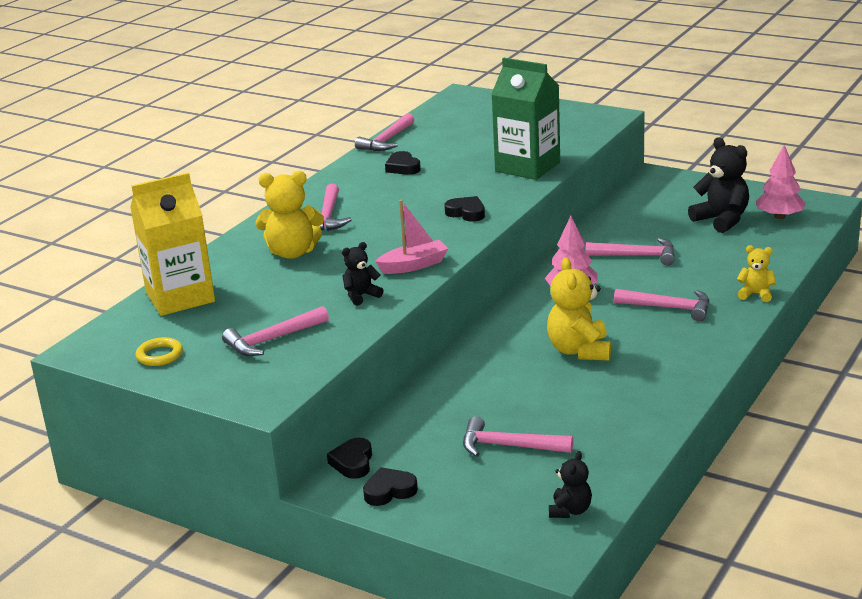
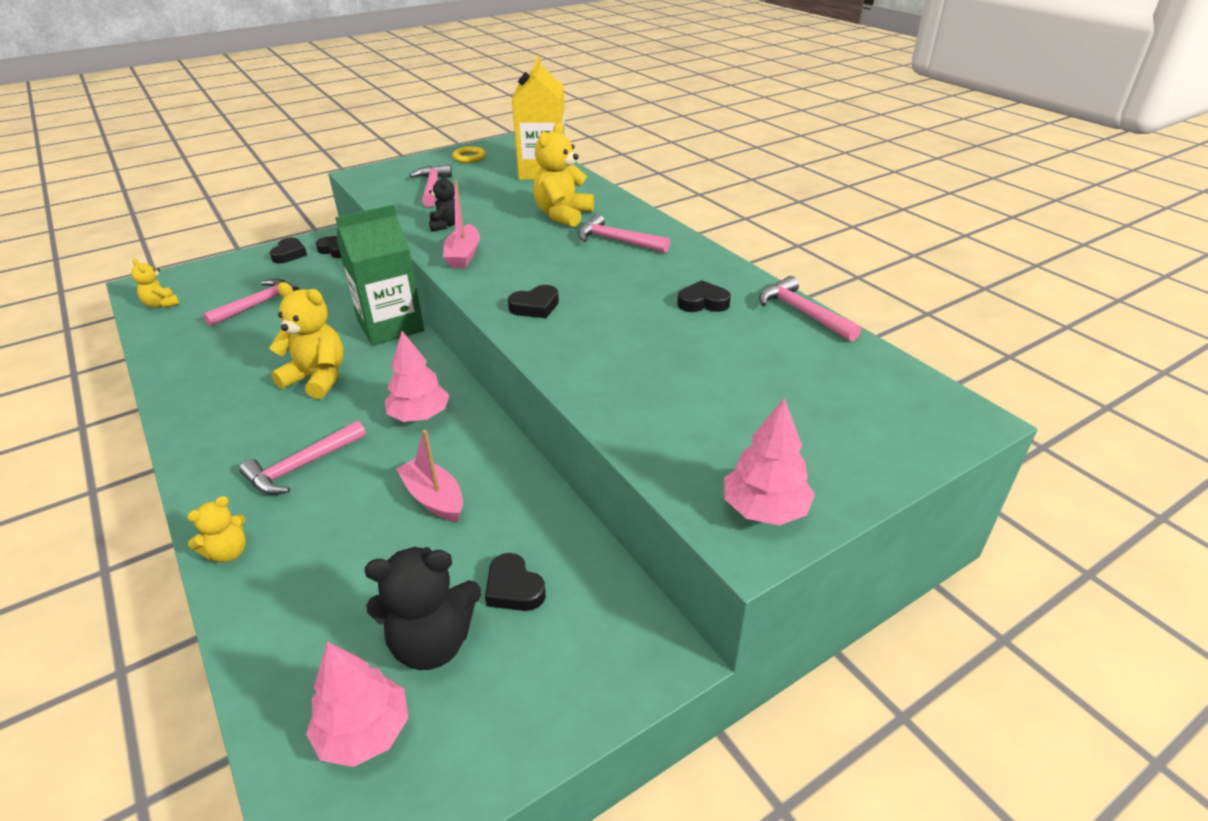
camera: 115 degrees right, 10 degrees up
(527, 167) = (614, 382): green carton -> green carton (390, 326)
(570, 510) = (161, 304): black teddy bear -> yellow teddy bear
(586, 117) = (764, 509): none -> pink tree
(637, 256) = (434, 498): pink hammer -> pink boat
(666, 214) = (514, 588): none -> black heart

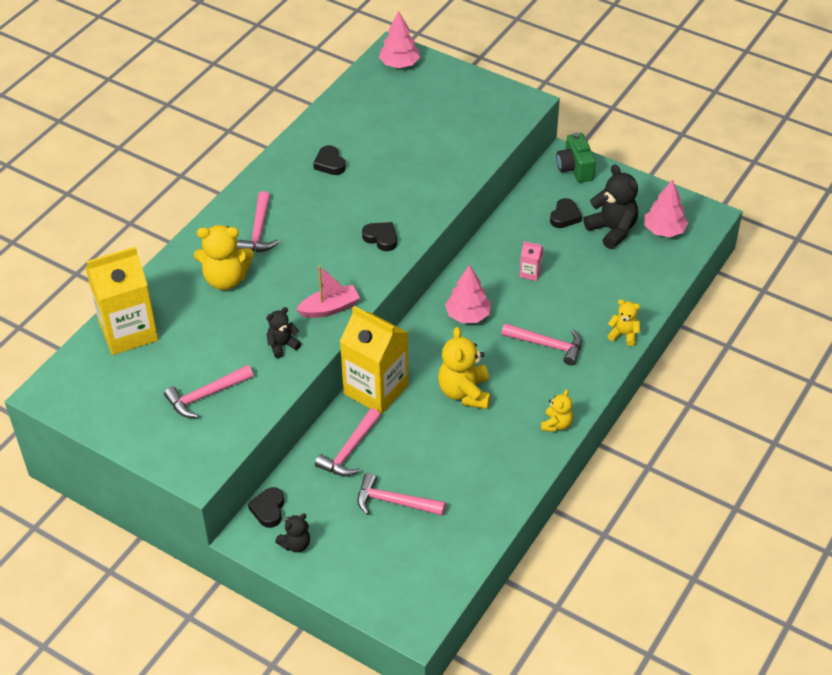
camera: 115 degrees left, 10 degrees up
(161, 304) = (434, 578): yellow teddy bear -> yellow teddy bear (556, 424)
(289, 254) = (295, 544): black heart -> black teddy bear
(390, 326) = (376, 389): green carton -> yellow carton
(434, 498) = (530, 273): pink boat -> pink carton
(469, 157) = (112, 406): yellow ring -> none
(624, 660) = (575, 169): none -> green camera
(764, 509) = (504, 102): pink tree -> pink tree (399, 64)
(802, 313) = (318, 119): pink hammer -> pink hammer (350, 451)

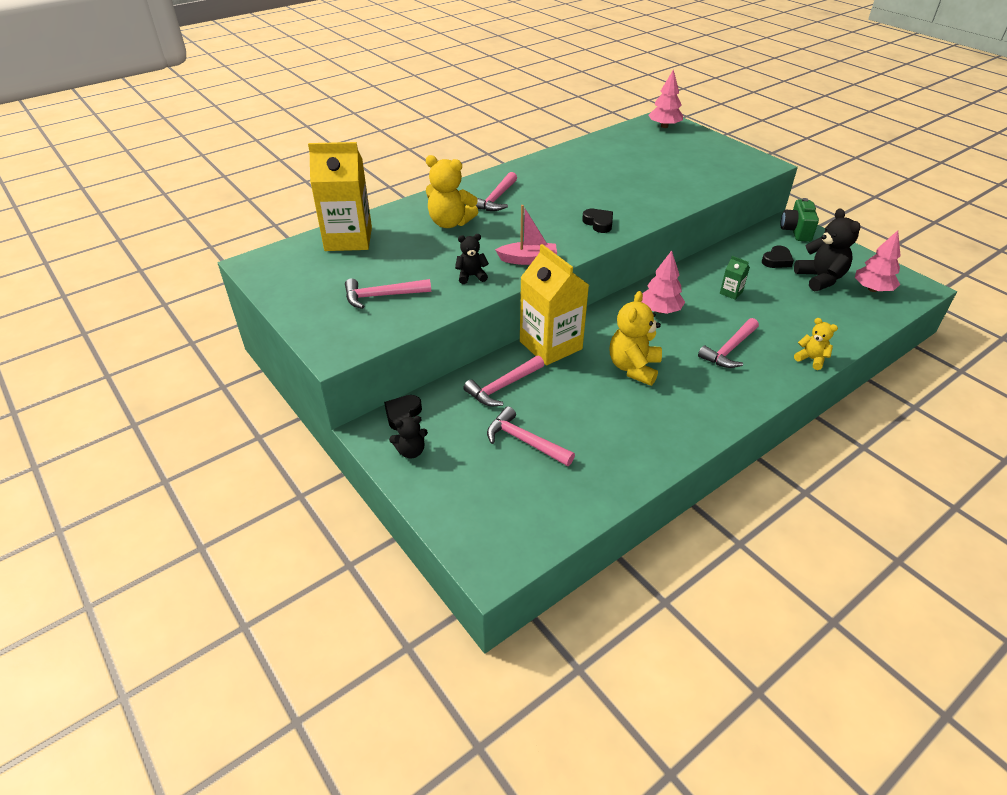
camera: 20 degrees right, 5 degrees down
(330, 164) = (578, 170): black heart -> none
(530, 273) = (731, 292): pink carton -> green carton
(547, 345) = (729, 350): pink hammer -> pink hammer turned 90 degrees clockwise
(556, 424) = (718, 417): yellow teddy bear -> none

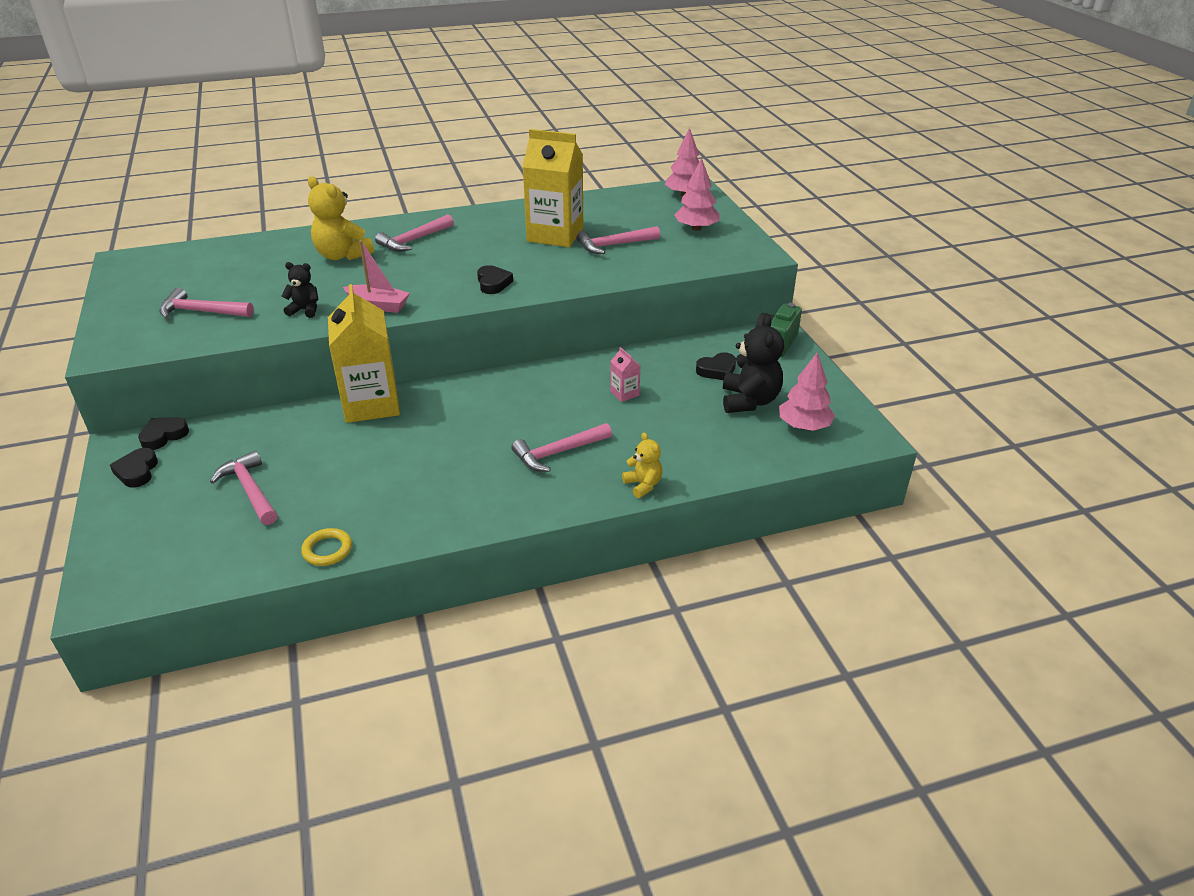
camera: 20 degrees right, 5 degrees down
(348, 239) = (230, 253): yellow carton -> yellow carton (555, 235)
(411, 451) = (137, 471): black teddy bear -> black heart
(503, 387) = (283, 433): pink hammer -> pink hammer (614, 245)
(633, 368) = (433, 446): yellow teddy bear -> none
(636, 472) = (327, 550): none -> yellow ring
(660, 310) = (524, 395): pink tree -> pink tree (696, 228)
(731, 292) = (624, 393): green carton -> pink carton

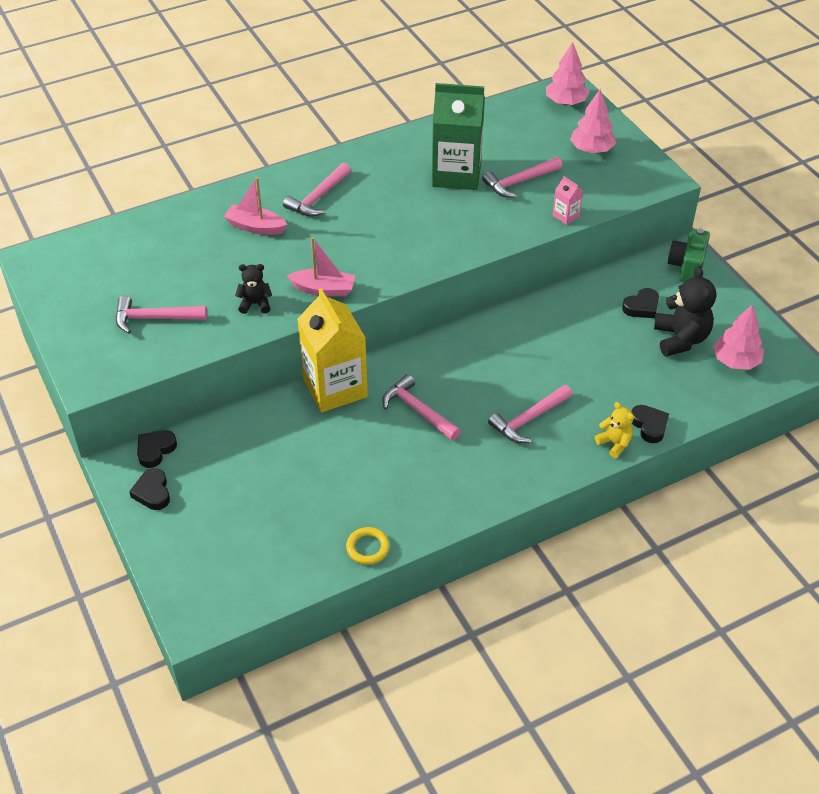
camera: 10 degrees left, 10 degrees up
(250, 490) = (268, 497): pink hammer -> pink hammer (418, 411)
(342, 255) = (255, 227): yellow teddy bear -> pink boat
(493, 283) = (422, 247): black heart -> black heart (649, 426)
(555, 235) = (456, 174): yellow carton -> green carton
(624, 393) = (565, 345): pink carton -> pink carton (566, 216)

